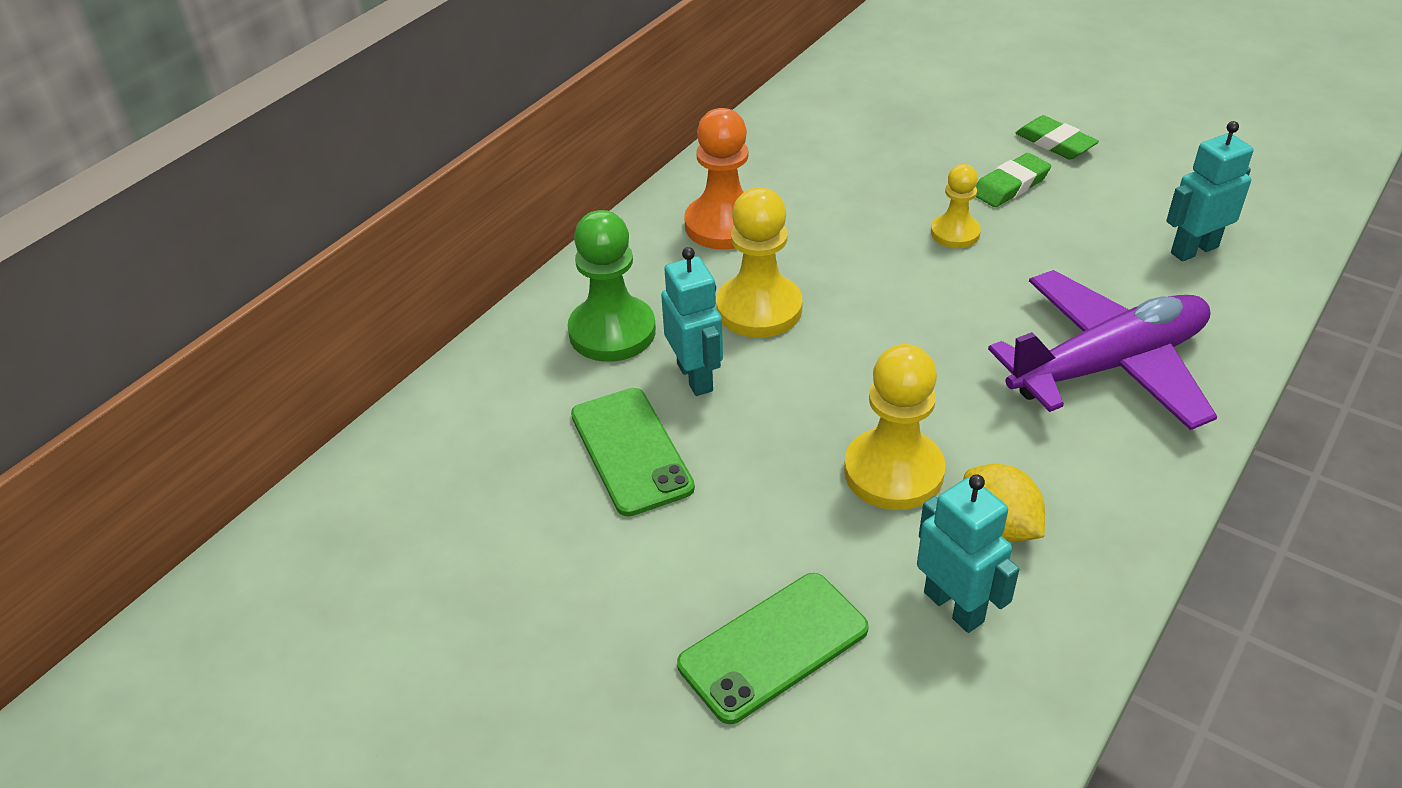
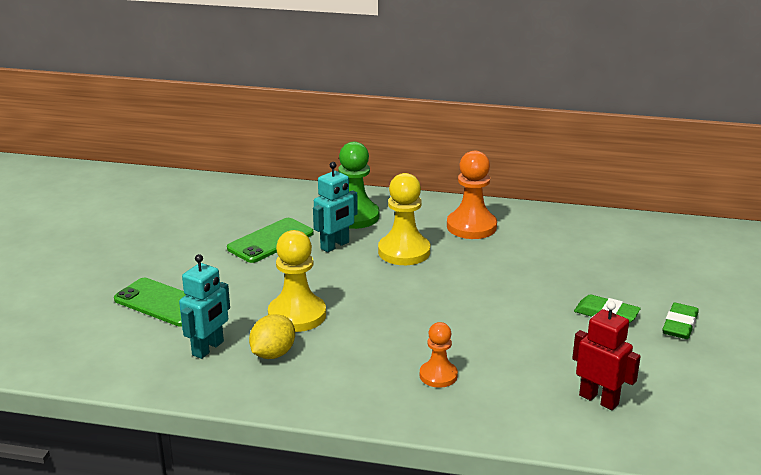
camera: 65 degrees right, 15 degrees down
(955, 233) = (531, 301): yellow pawn -> none
(1107, 365) = (438, 375): purple plane -> orange pawn
(1193, 250) = (599, 399): turquoise robot -> red robot

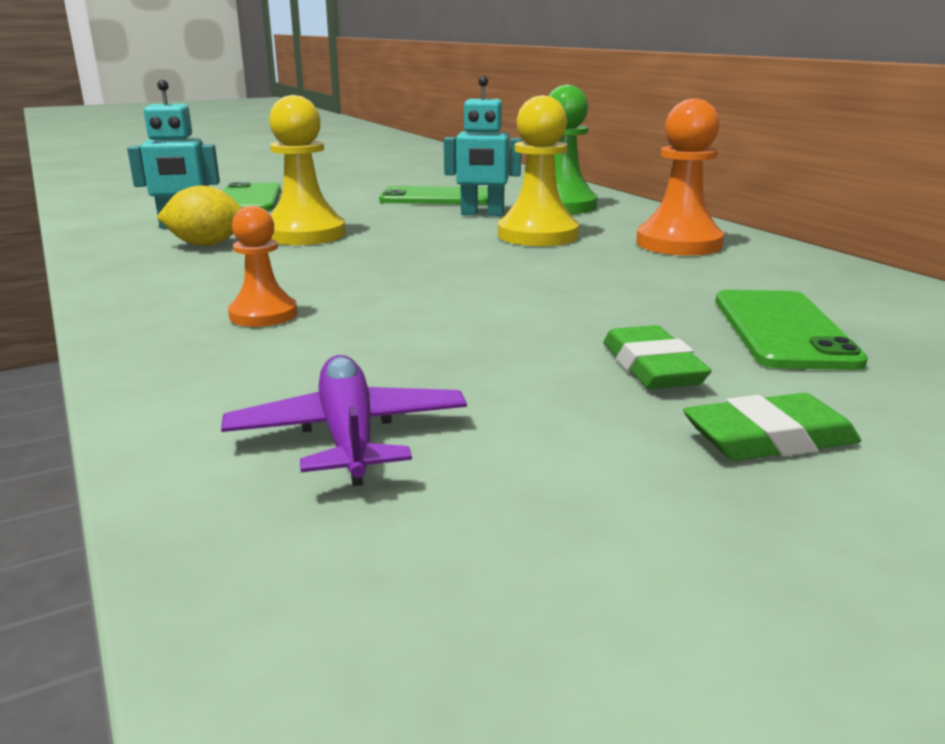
camera: 50 degrees right, 5 degrees down
(599, 399) = (348, 435): red robot -> purple plane
(602, 270) = (782, 330): none -> green phone

